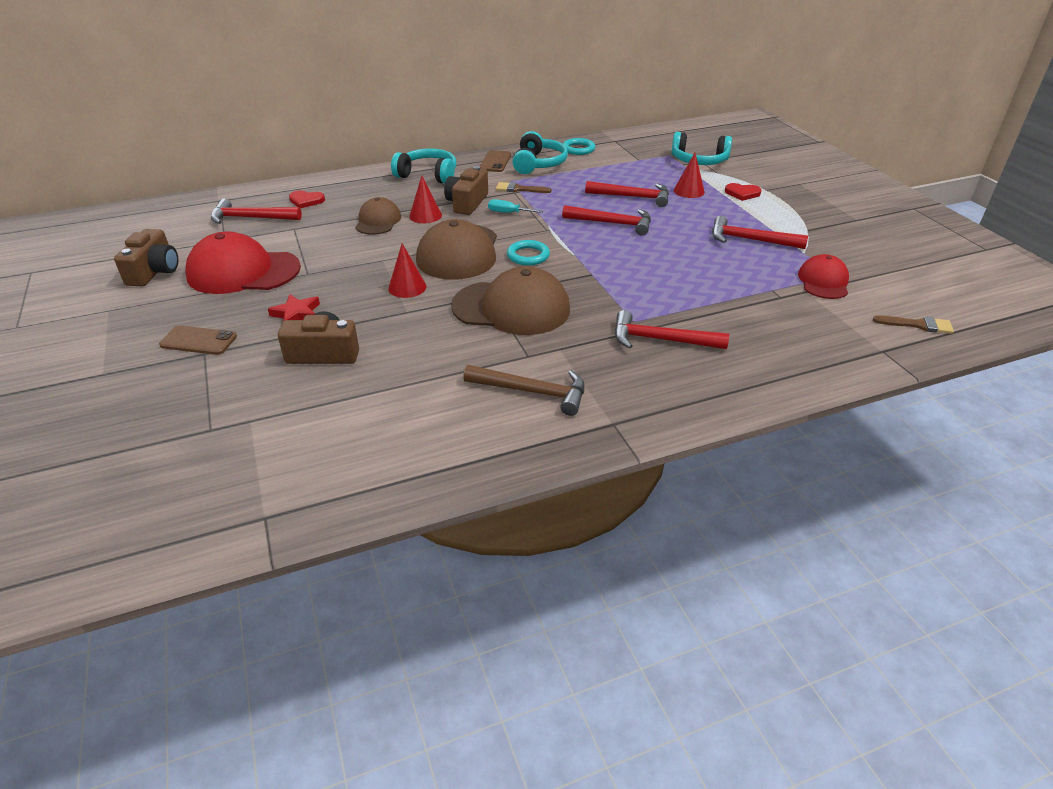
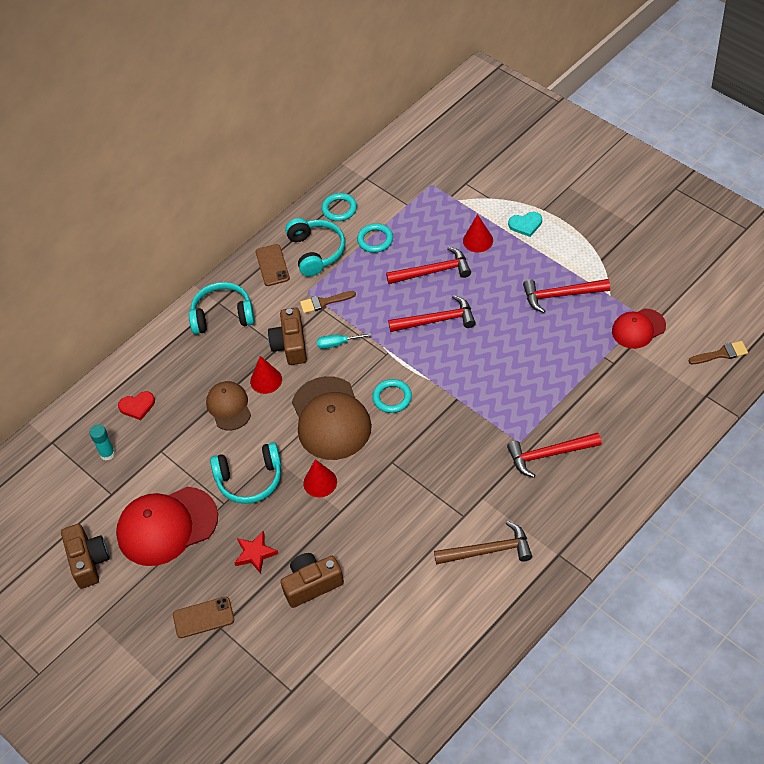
camera: 20 degrees left, 15 degrees up
(251, 218) = (107, 454): red hammer -> turquoise glue stick
(511, 308) = (419, 469): brown cap -> none
(595, 170) = (375, 240): none -> turquoise ring
(699, 161) = (463, 183): turquoise headphones -> turquoise headphones (250, 479)
(742, 193) = (525, 225): red heart -> turquoise heart
(823, 281) = (638, 329): red cap -> red cap turned 105 degrees counterclockwise

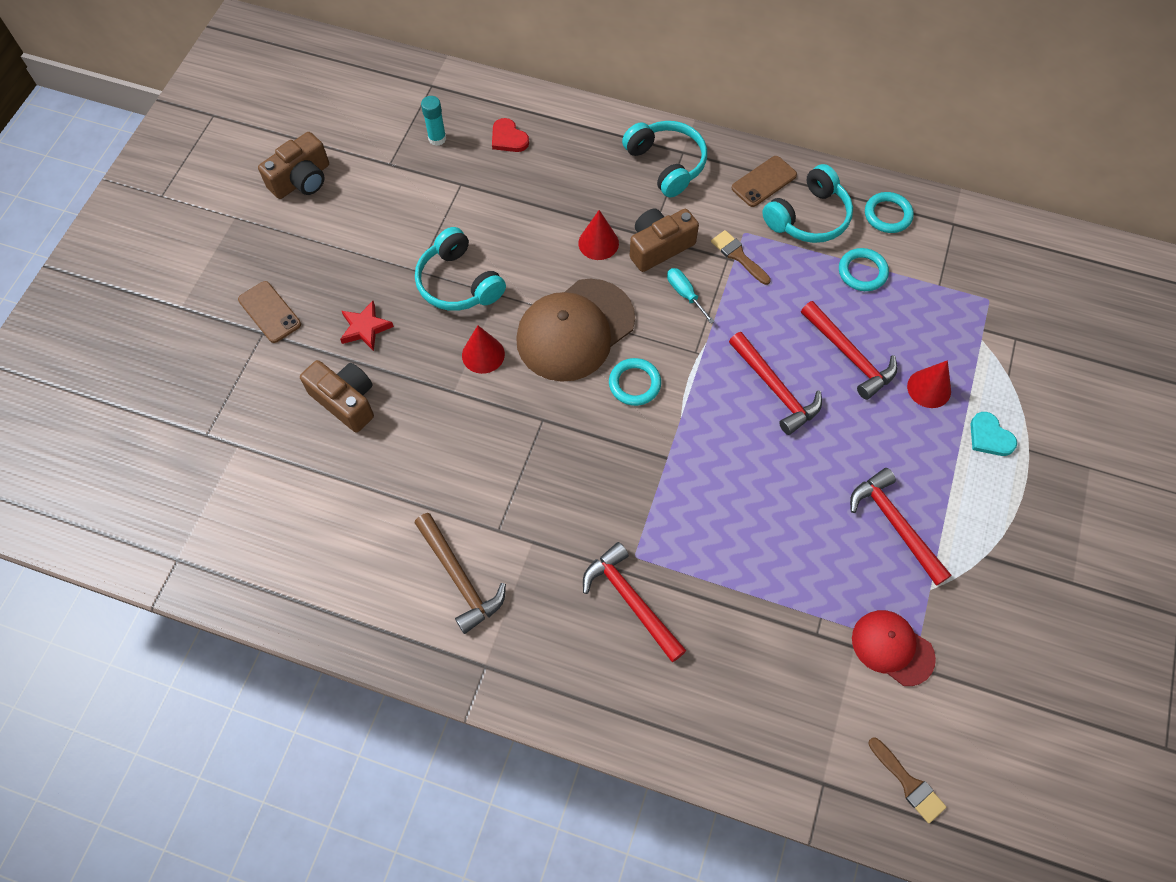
camera: 60 degrees right, 10 degrees up
(167, 526) = (369, 230): red cap -> none
(229, 407) = (545, 222): brown cap -> none

